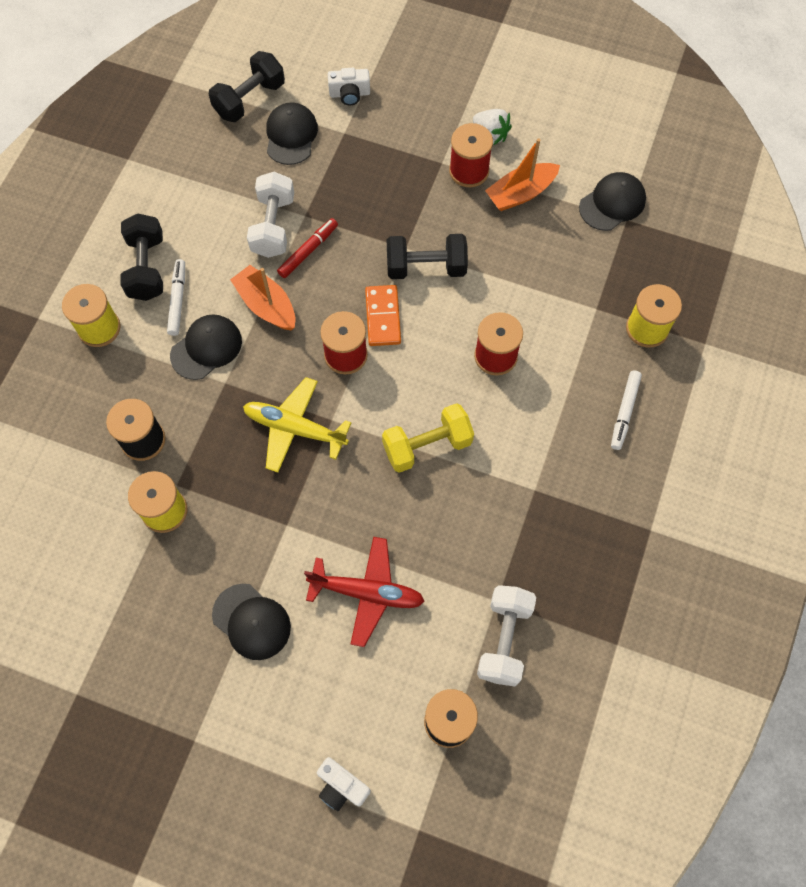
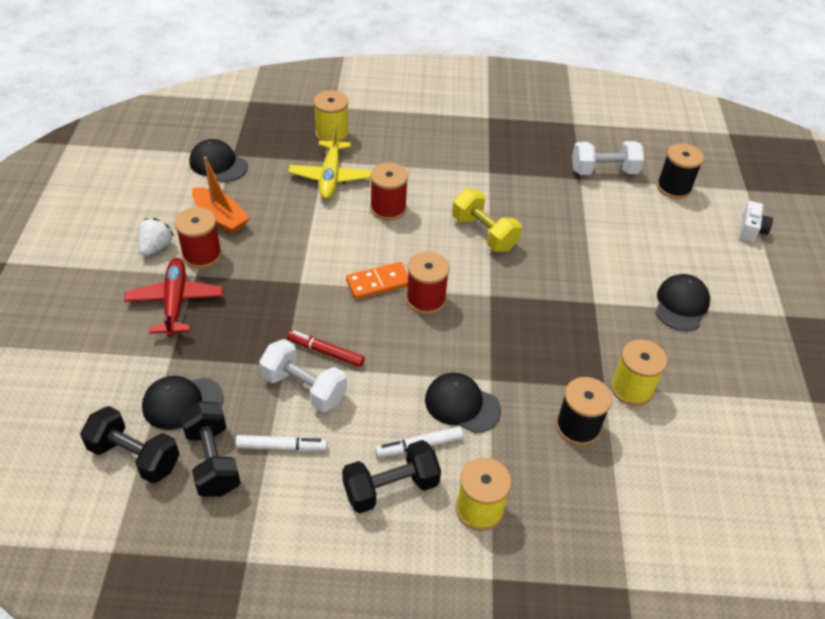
camera: 110 degrees left, 20 degrees down
(266, 305) = (397, 369): orange boat -> none
(273, 226) = (304, 388): white dumbbell -> white dumbbell turned 45 degrees clockwise
(294, 428) = (510, 317): yellow plane -> yellow plane (330, 177)
(349, 94) = (116, 364): white camera -> none
(367, 593) = (617, 244): red plane -> red plane (175, 302)
(426, 267) = (317, 264): black dumbbell -> black dumbbell (213, 460)
(624, 412) = (406, 137): white marker -> white marker (282, 446)

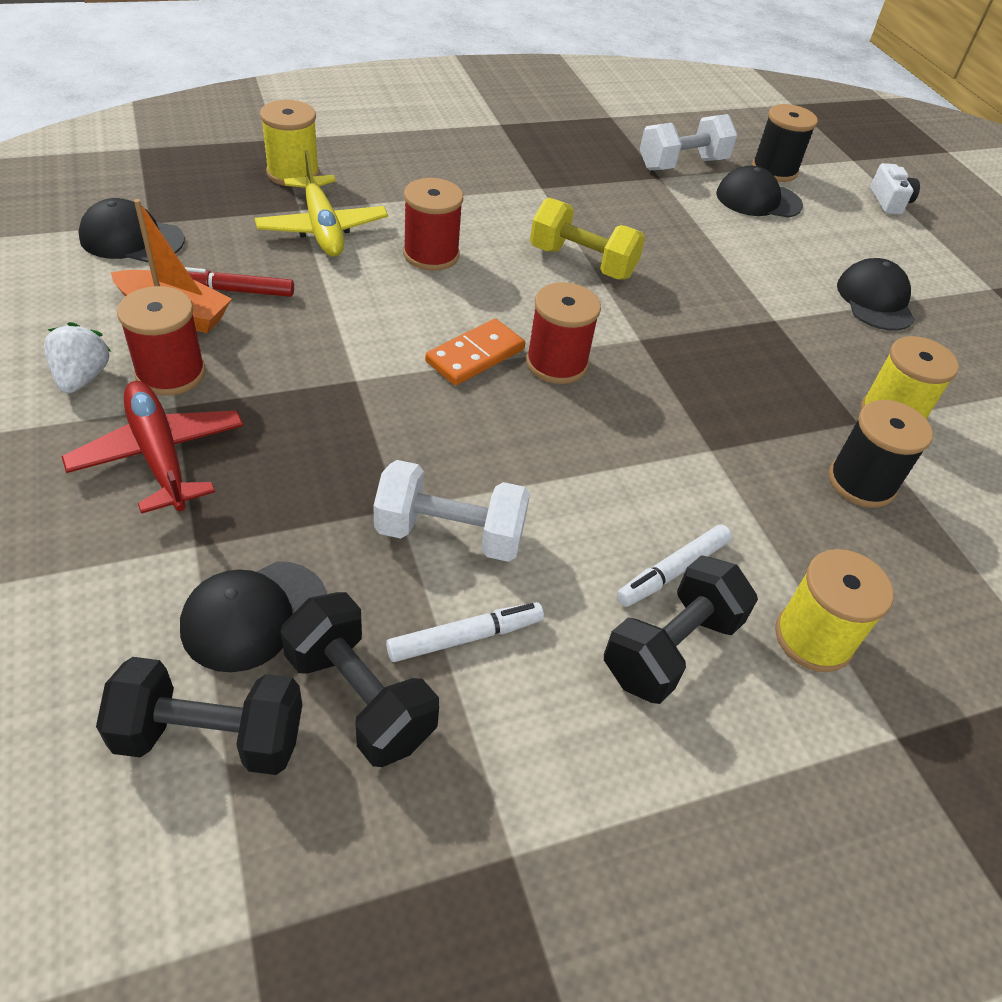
camera: 25 degrees left, 0 degrees up
(325, 352) = (453, 472): red marker -> red marker (235, 290)
(462, 404) = (695, 495): black cap -> black cap (758, 200)

